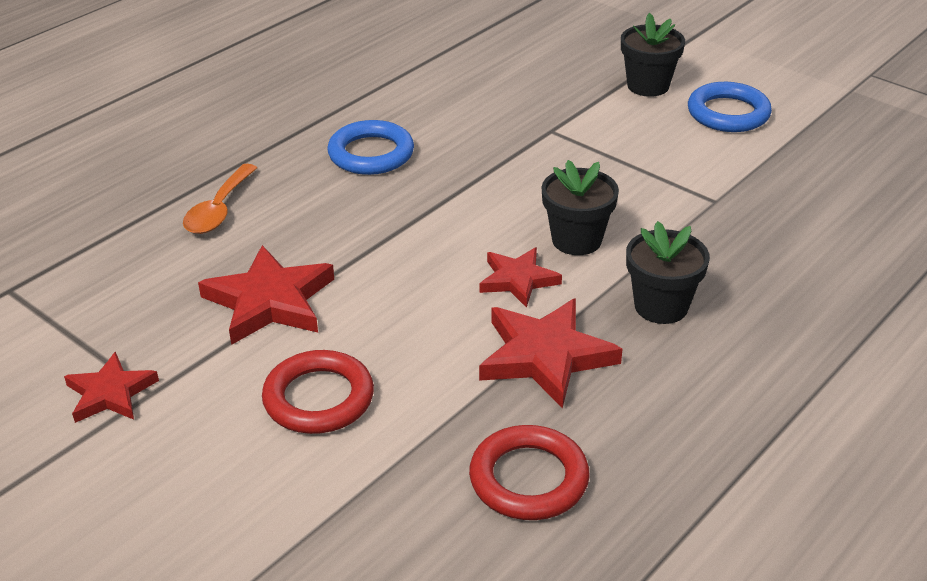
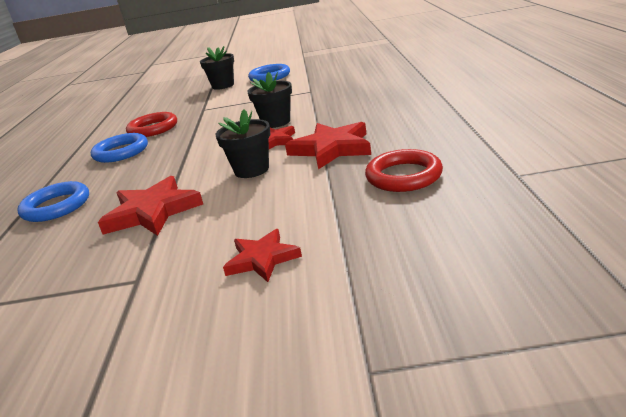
camera: 40 degrees left, 10 degrees down
(110, 393) = (105, 298): red star -> red star (262, 259)
(219, 209) = (56, 206): orange spoon -> blue ring
(319, 398) = (249, 219): red ring -> red ring (153, 129)
(661, 306) = (348, 116): black flower pot -> black flower pot (251, 170)

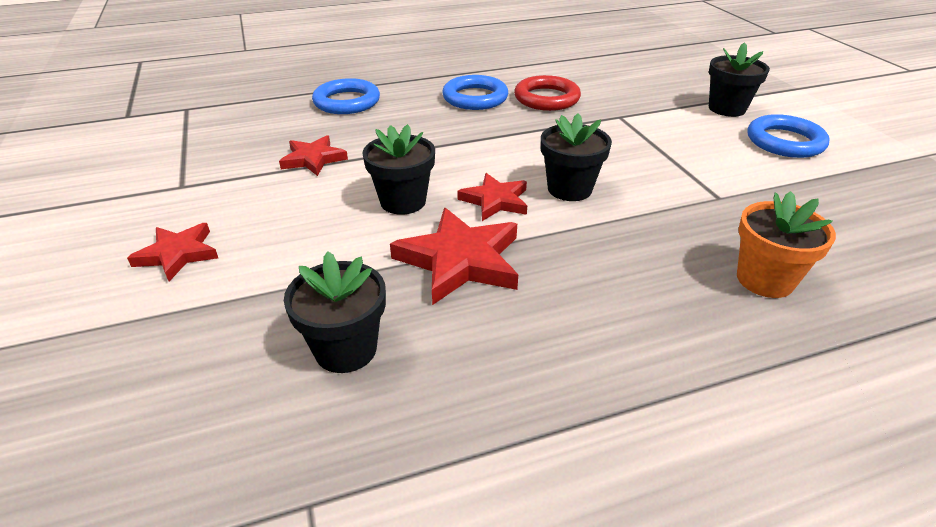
camera: 70 degrees right, 10 degrees up
(153, 212) = (313, 159): red star -> red star, size x0.63
(380, 87) = (765, 280): none -> orange flower pot
(403, 176) = (346, 349): red ring -> black flower pot

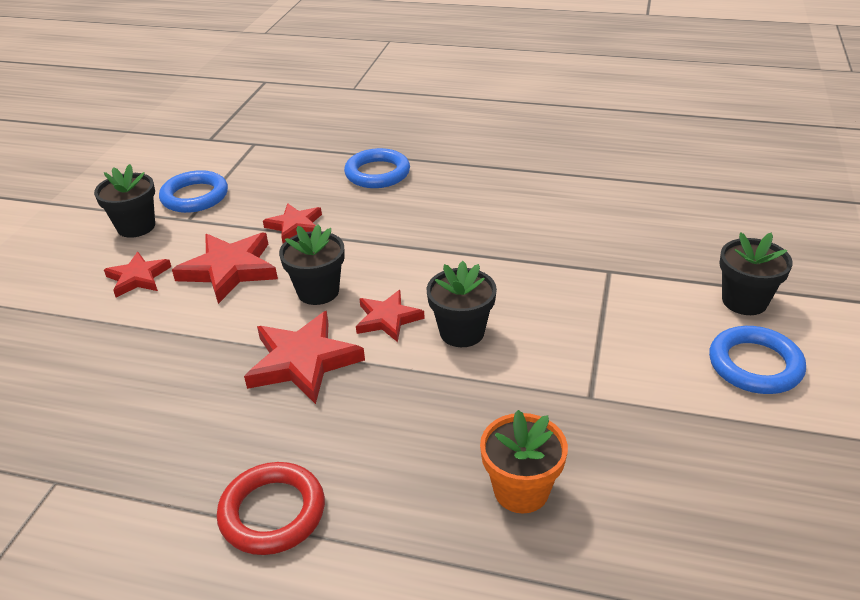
camera: 35 degrees right, 0 degrees up
(285, 213) = (229, 270): none -> red star
(346, 349) = (164, 395): black flower pot -> black flower pot (136, 227)
(475, 98) = (492, 203): blue ring -> blue ring (195, 196)
(546, 98) = (560, 225): red ring -> red ring (272, 512)

